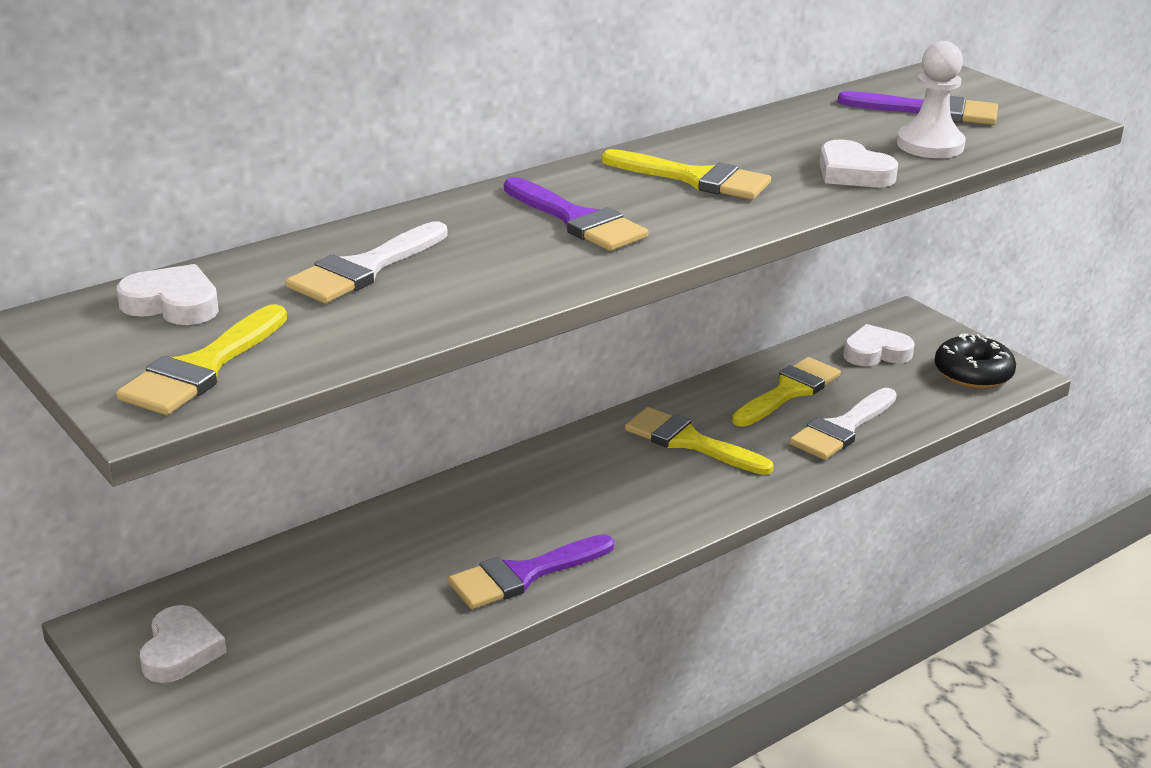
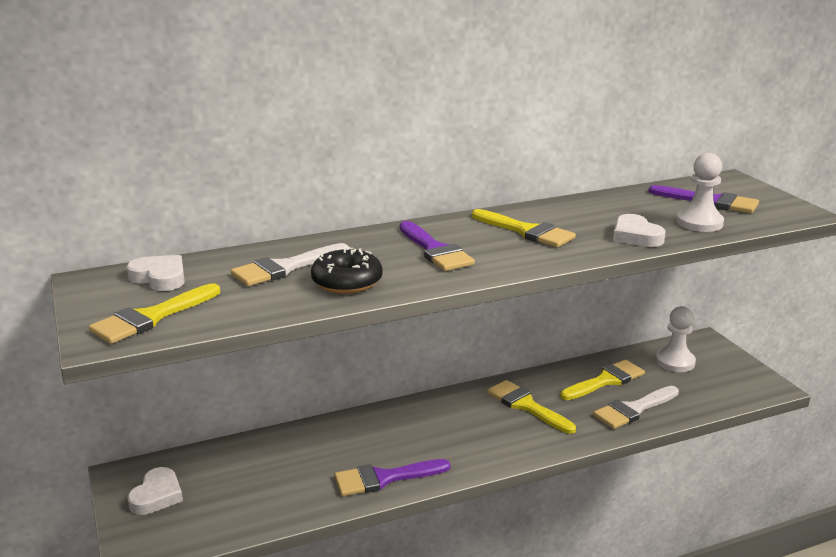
camera: 15 degrees right, 5 degrees down
(876, 352) = (675, 362): white heart -> white pawn
(973, 374) = (739, 383): black donut -> black donut (347, 282)

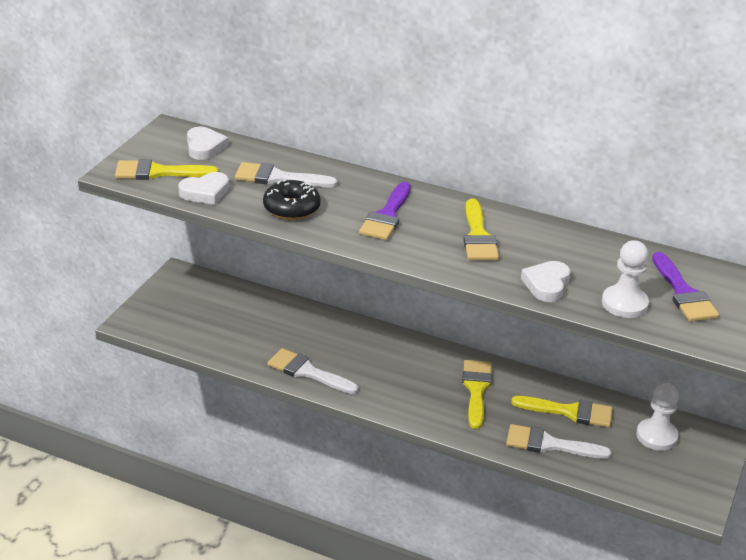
camera: 45 degrees right, 10 degrees up
(157, 496) = (179, 298): white heart -> white heart (205, 192)
(384, 478) = (307, 372): purple brush -> white brush

